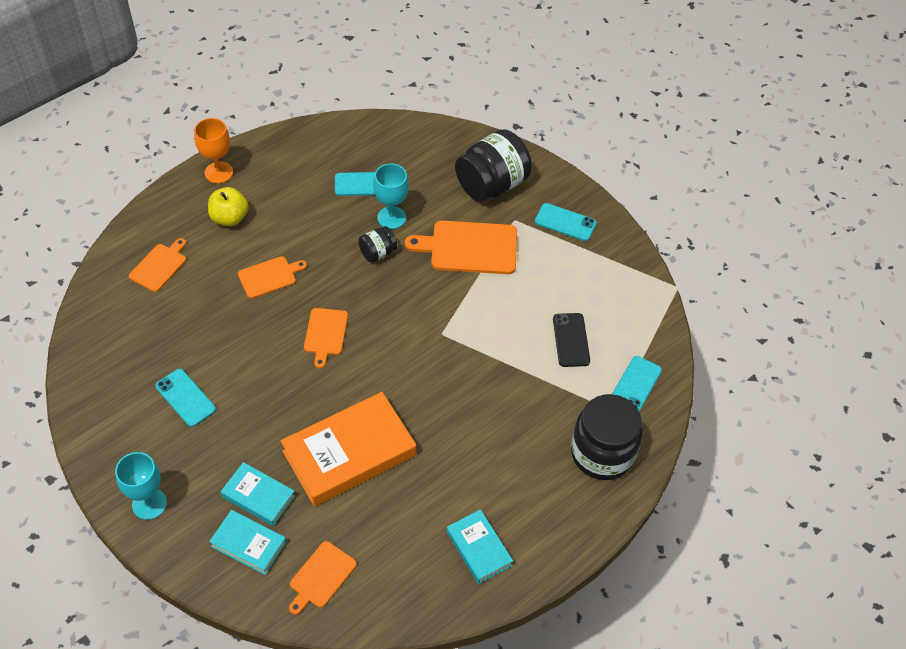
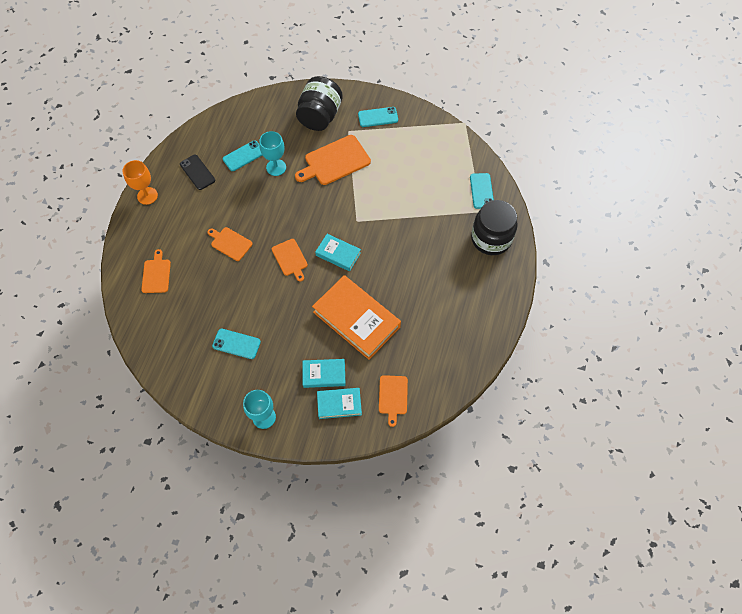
camera: 30 degrees left, 10 degrees up
(229, 218) = (177, 220): yellow apple -> none
(269, 276) = (230, 243): orange cutting board -> orange cutting board turned 90 degrees counterclockwise
(349, 453) = (356, 319): orange book -> orange book turned 75 degrees counterclockwise
(377, 253) = (284, 193): black jar -> none
(479, 549) = (465, 329): turquoise book -> turquoise book (338, 254)
(571, 340) = (430, 184): black phone -> black phone (197, 172)

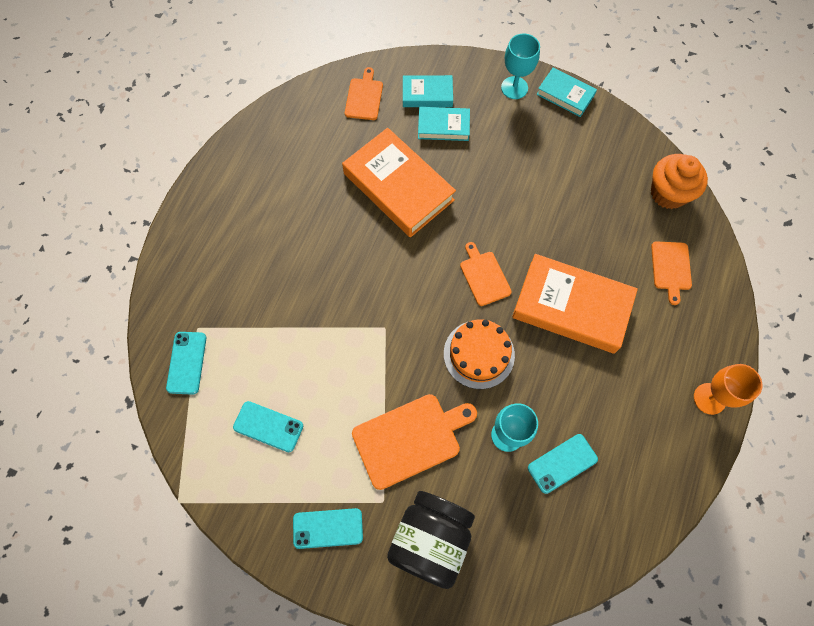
camera: 175 degrees left, 5 degrees up
(147, 331) = (668, 193): none -> orange cupcake
(197, 172) = (636, 436): black phone -> none
(230, 243) = (571, 307): orange cutting board -> orange book
(236, 344) = (552, 169): turquoise phone -> turquoise phone (268, 426)
(293, 210) = (479, 354): none -> orange cake
(338, 254) = (416, 277): turquoise book -> turquoise book (565, 95)
(491, 239) = (195, 283): black jar -> none

